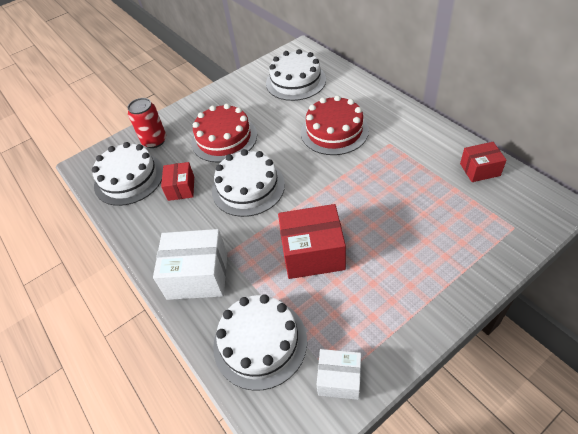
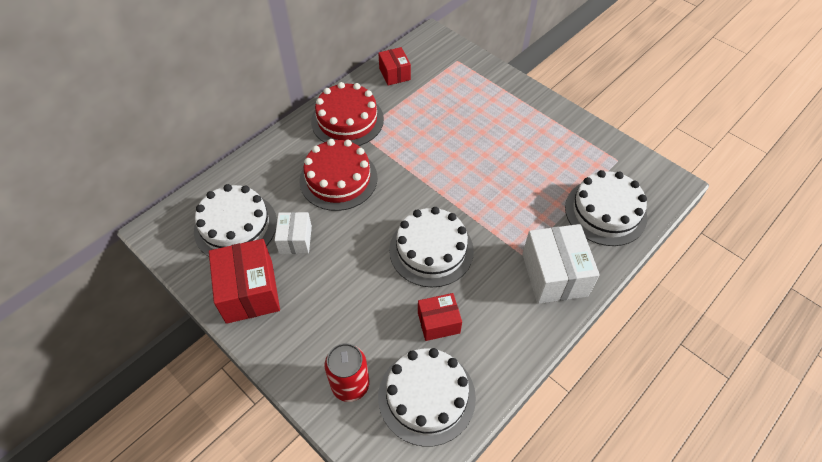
camera: 105 degrees left, 5 degrees up
(224, 138) = (348, 292): red cake -> red cake (347, 120)
(313, 253) = (508, 184): red box -> red box (249, 291)
(339, 379) = (616, 159): white box -> white box (295, 239)

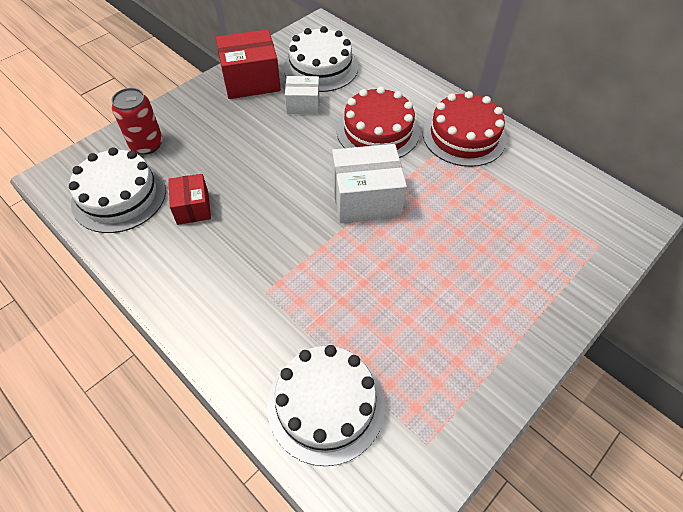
camera: 90 degrees right, 0 degrees up
(394, 74) = (552, 177): red box -> none
(431, 250) = (281, 205): white cake -> none
(554, 274) = (232, 322): white box -> white box (366, 198)

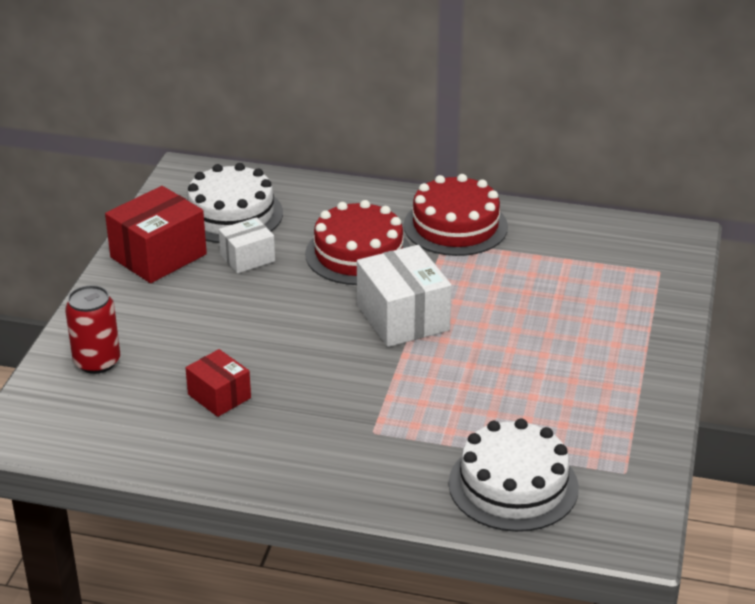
camera: 30 degrees left, 20 degrees down
(119, 196) = (119, 419): white cake -> none
(366, 198) = (402, 318): white box -> white box turned 75 degrees counterclockwise

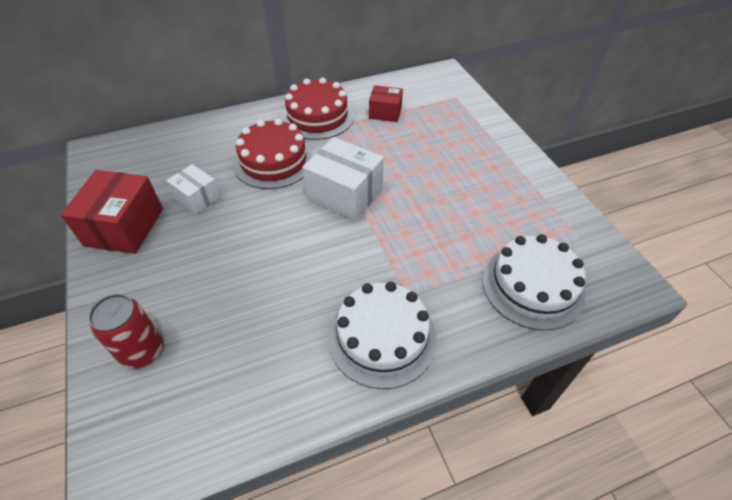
camera: 35 degrees left, 15 degrees up
(219, 396) = (272, 327): red box -> red box (385, 113)
(231, 214) = (157, 169): white cake -> white cake (382, 337)
(247, 258) = (197, 198): white box -> white box turned 75 degrees counterclockwise

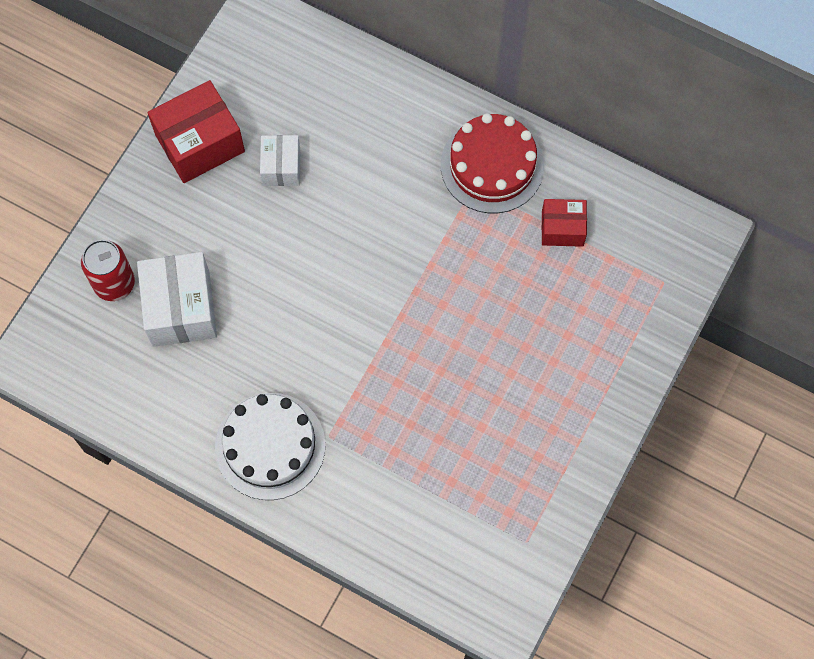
camera: 50 degrees right, 20 degrees up
(273, 161) = (386, 186): red cake -> none
(344, 194) = (400, 290): white box -> white box (180, 308)
(385, 113) = (562, 228): red box -> red box turned 60 degrees counterclockwise
(532, 286) = (426, 532): white cake -> none

